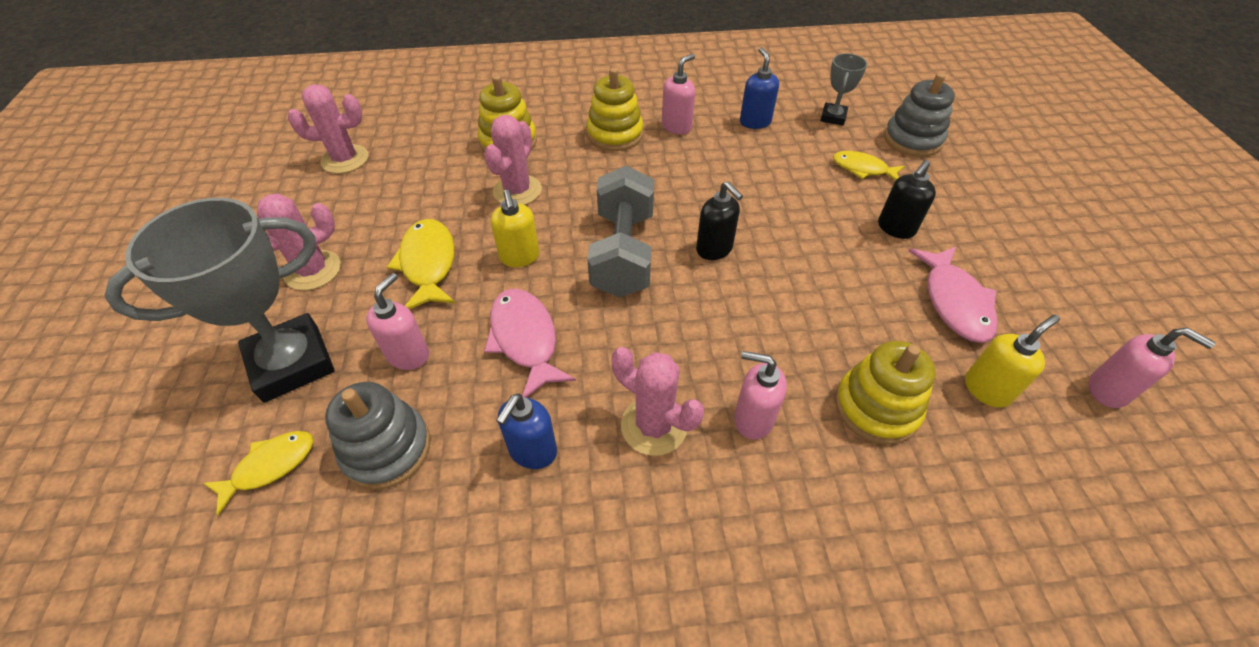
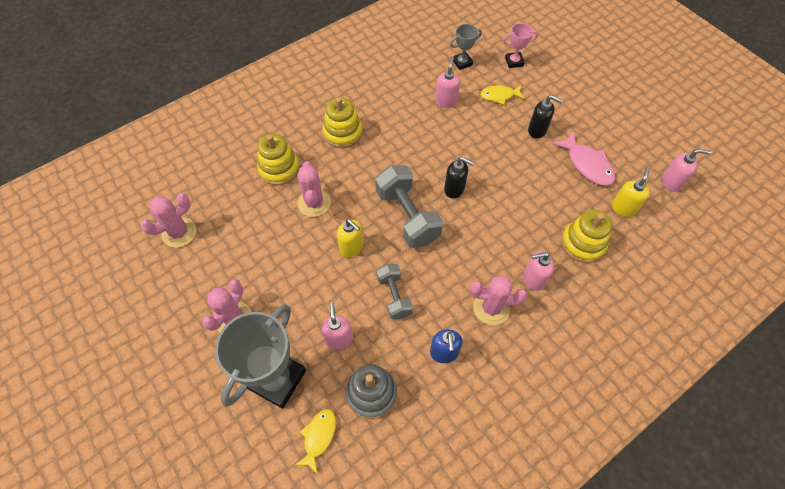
camera: 30 degrees left, 10 degrees up
(428, 264) = (301, 279): yellow fish -> none
(525, 339) = (394, 296): pink fish -> grey dumbbell
(676, 126) = (376, 110): pink soap dispenser -> pink soap dispenser (446, 101)
(755, 122) = (420, 86): blue soap dispenser -> none
(833, 117) = (462, 63): grey trophy -> grey trophy turned 75 degrees clockwise
(895, 228) = (537, 130): black soap dispenser -> black soap dispenser turned 75 degrees counterclockwise
(912, 140) = (514, 62): grey stacking toy -> pink trophy

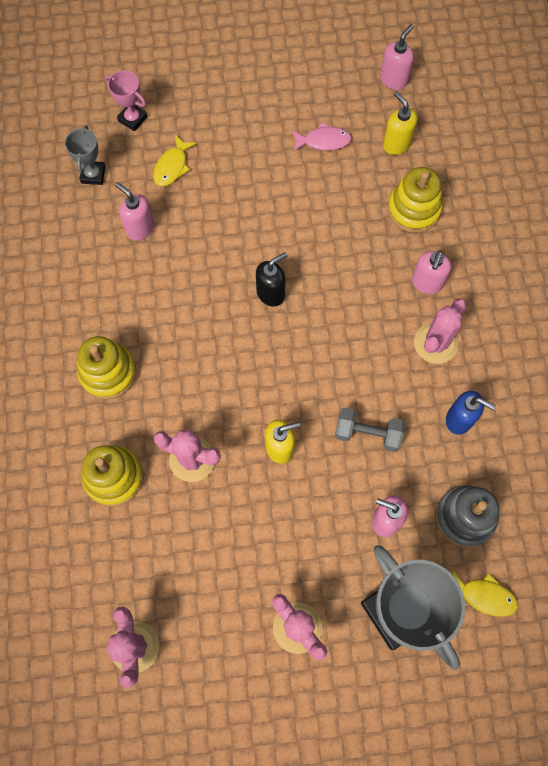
camera: 60 degrees left, 10 degrees up
(318, 437) = (484, 596): yellow fish -> yellow fish turned 150 degrees clockwise
(407, 216) = (275, 363): grey dumbbell -> none
(514, 62) = (132, 119): pink trophy -> pink trophy turned 75 degrees counterclockwise
(537, 130) = (247, 159): black soap dispenser -> none
(587, 164) = (323, 141): pink fish -> pink fish, size x0.67

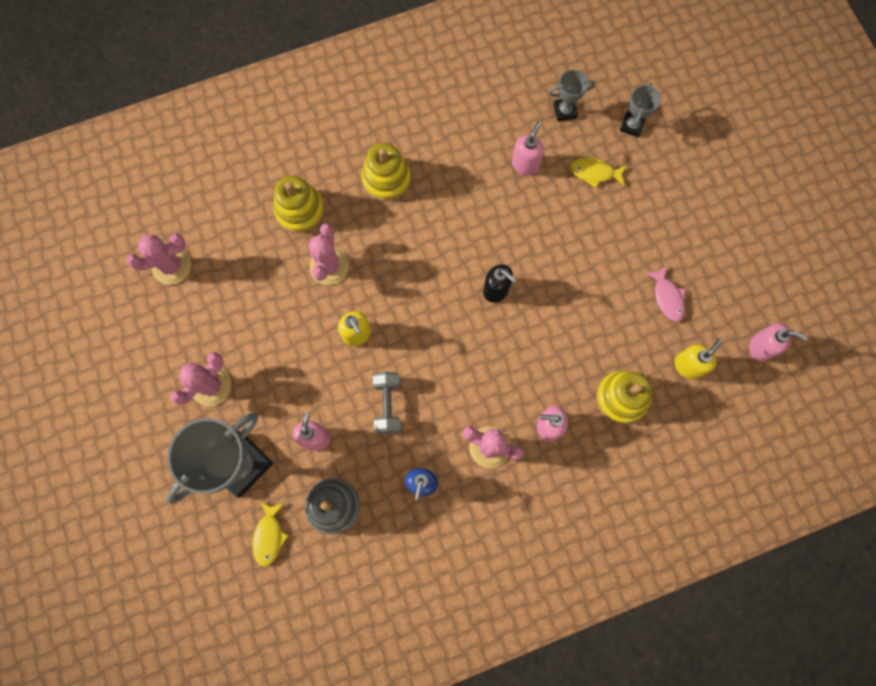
camera: 75 degrees right, 5 degrees up
(132, 119) = (632, 126): pink trophy -> grey trophy

